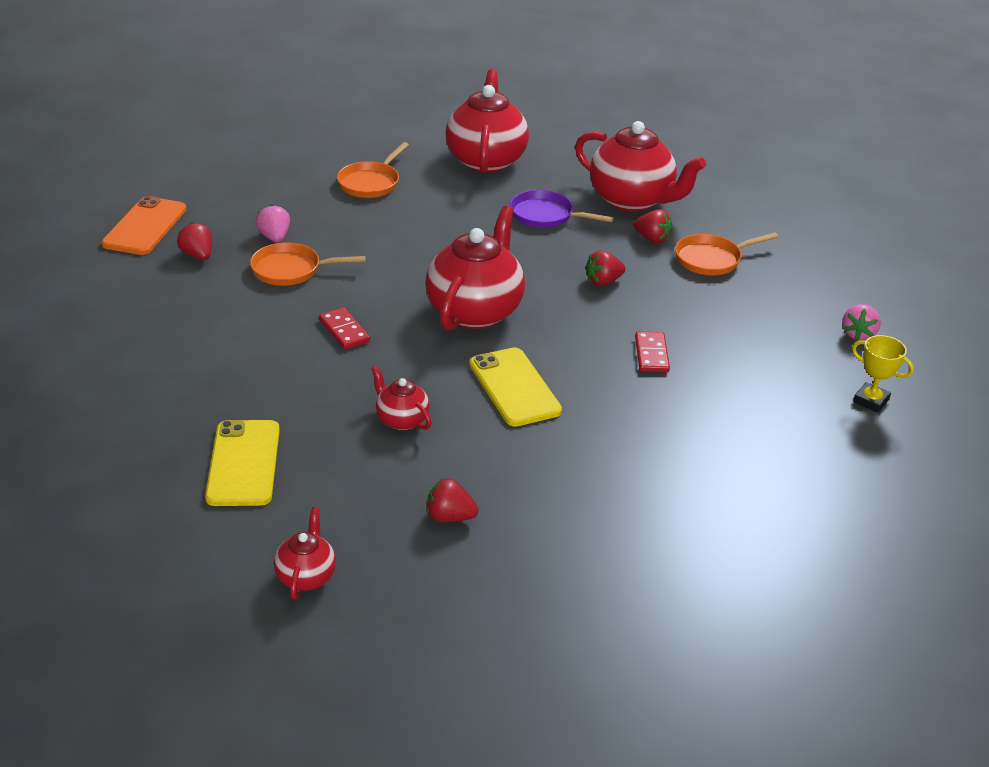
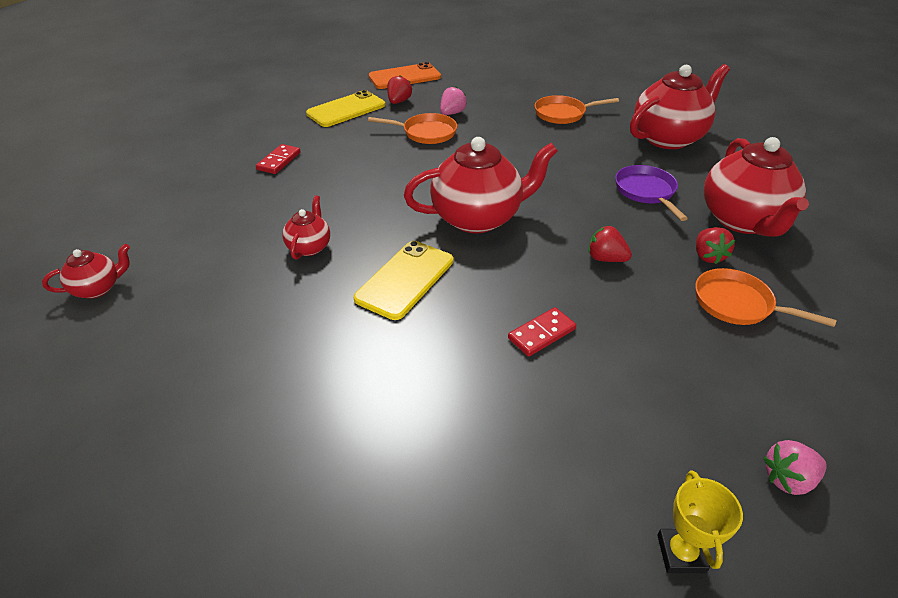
camera: 55 degrees right, 5 degrees up
(243, 463) = (204, 209): yellow phone -> yellow phone (346, 109)
(291, 270) = (426, 133): orange pan -> orange pan turned 135 degrees clockwise
(344, 331) = (385, 179): red domino -> red domino (279, 161)
(450, 517) = (211, 323): red strawberry -> none

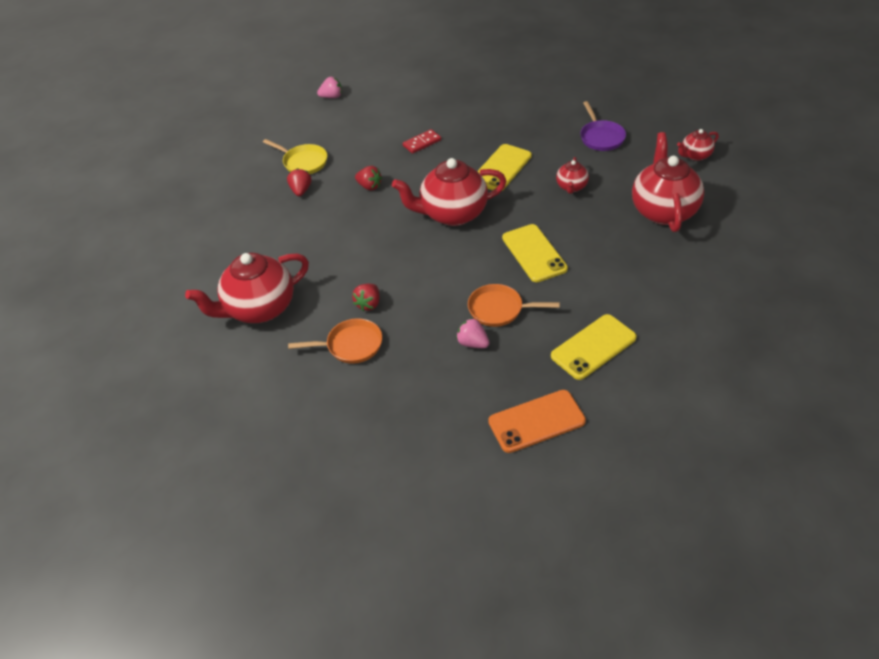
camera: 175 degrees left, 5 degrees up
(279, 161) = (632, 266): red domino -> none
(381, 174) = (534, 253): none -> yellow phone
(399, 102) = (535, 364): red strawberry -> red strawberry (368, 304)
(452, 113) = (473, 343): pink strawberry -> pink strawberry turned 90 degrees clockwise
(646, 192) = (314, 242): purple pan -> purple pan (601, 137)
(681, 553) = (386, 77): yellow trophy -> none
(737, 304) = (303, 162): orange pan -> yellow pan
(743, 221) = (257, 218): red teapot -> red teapot (663, 211)

